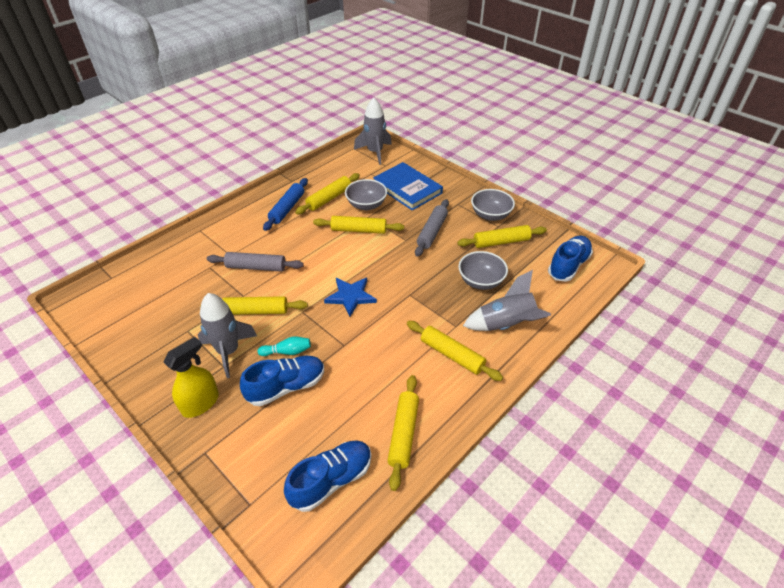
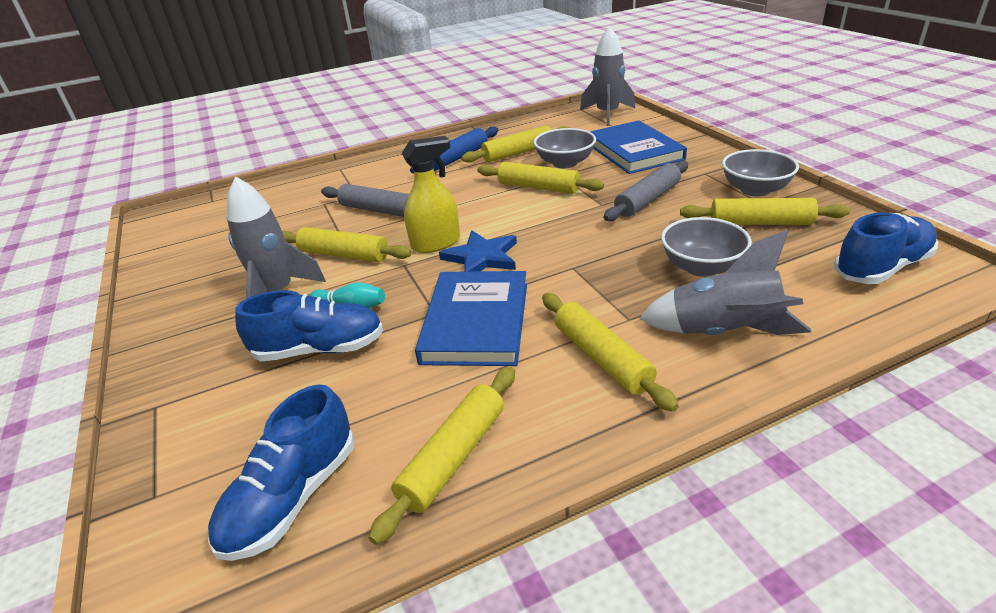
camera: 25 degrees right, 10 degrees down
(200, 403) = (198, 345): yellow spray bottle -> yellow spray bottle (436, 243)
(331, 480) = (292, 497): blue shoe -> blue shoe turned 135 degrees clockwise
(372, 346) = (476, 322): none -> blue book

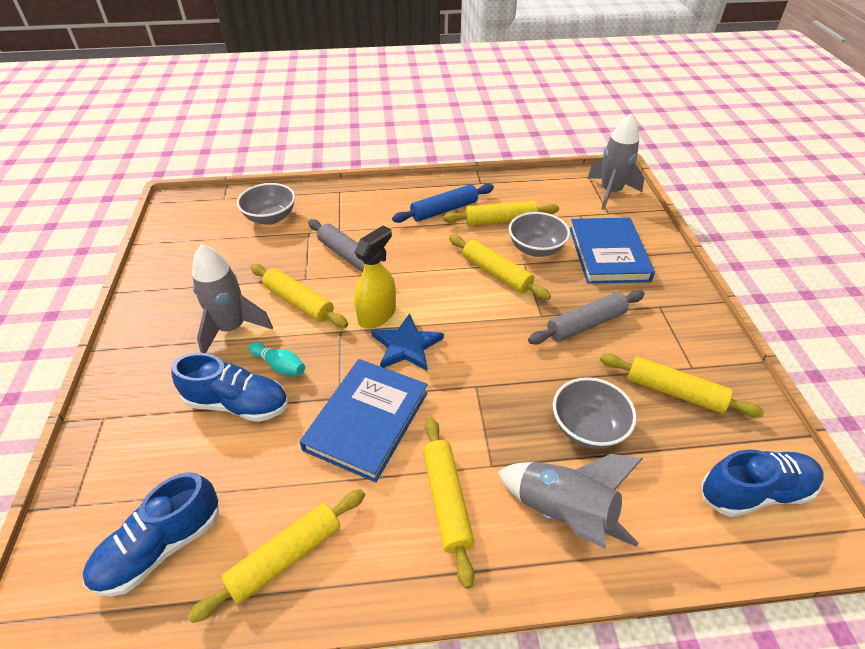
camera: 15 degrees right, 10 degrees up
(436, 243) = (377, 315): yellow spray bottle -> yellow spray bottle turned 45 degrees counterclockwise
(755, 190) = (695, 346): grey bowl -> grey bowl (270, 218)

